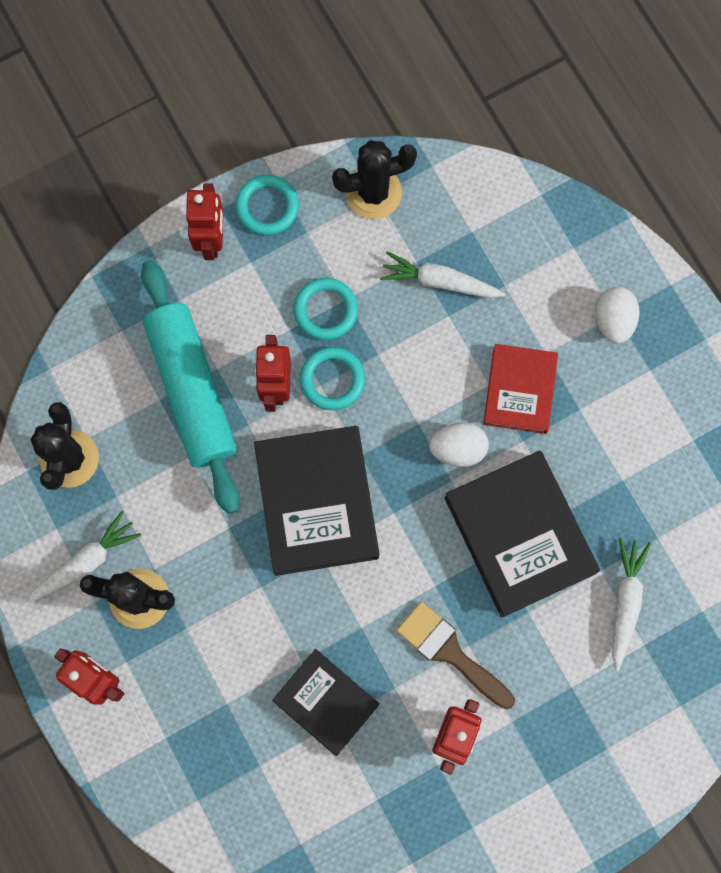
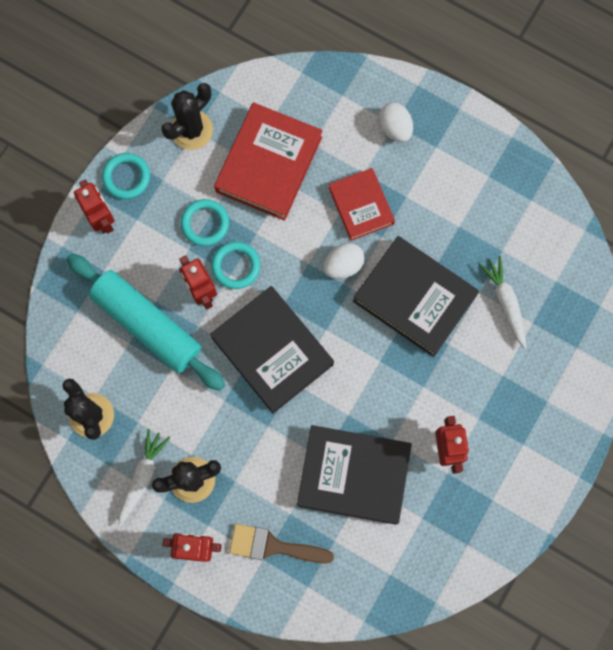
camera: 30 degrees left, 0 degrees up
(326, 702) = (353, 475): black book -> black book, size x1.62
(439, 281) = (268, 164): white carrot -> red book
(450, 652) = (414, 398): brown brush -> brown brush (273, 546)

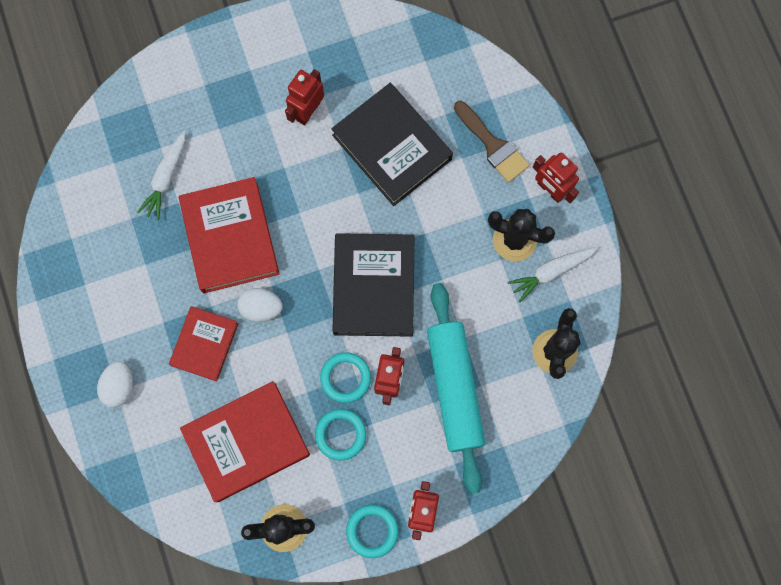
camera: 140 degrees left, 0 degrees up
(414, 298) = (230, 237): black book -> red book

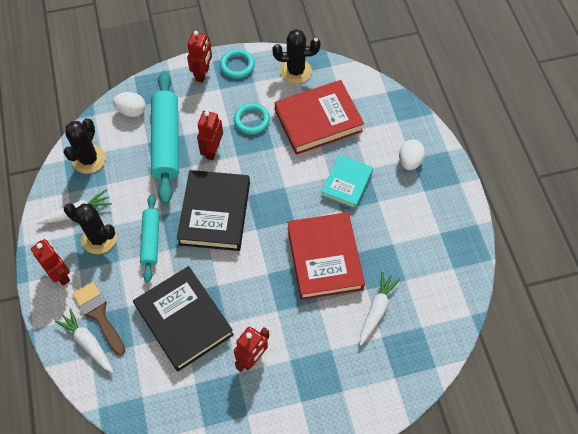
camera: 175 degrees left, 15 degrees down
(204, 344) = (347, 184): red book -> turquoise book
(261, 308) = (303, 205): white egg -> white egg (131, 111)
(345, 378) = (244, 154): turquoise ring -> none
(449, 243) = (151, 240): none -> turquoise rolling pin
(498, 112) = (88, 343): none -> white carrot

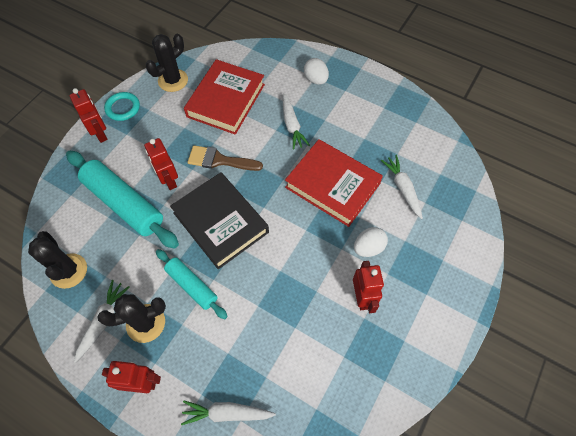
camera: 45 degrees left, 0 degrees up
(98, 314) = (211, 382): brown brush -> brown brush (219, 160)
(131, 111) = (68, 204): white egg -> white egg (368, 247)
(184, 320) = (284, 320): black book -> none
(252, 120) = (176, 136): turquoise ring -> none
(347, 184) = (292, 125): turquoise book -> white carrot

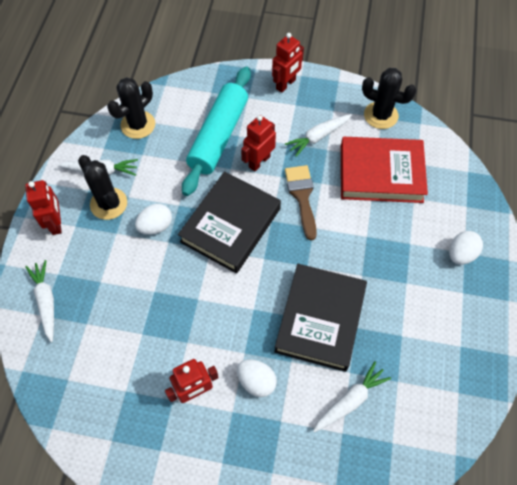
camera: 70 degrees right, 0 degrees up
(123, 108) = (324, 88): turquoise ring -> none
(192, 286) = (155, 226): turquoise rolling pin -> white egg
(292, 125) = (380, 250): white carrot -> white carrot (318, 137)
(332, 185) = (320, 319): red book -> black book

